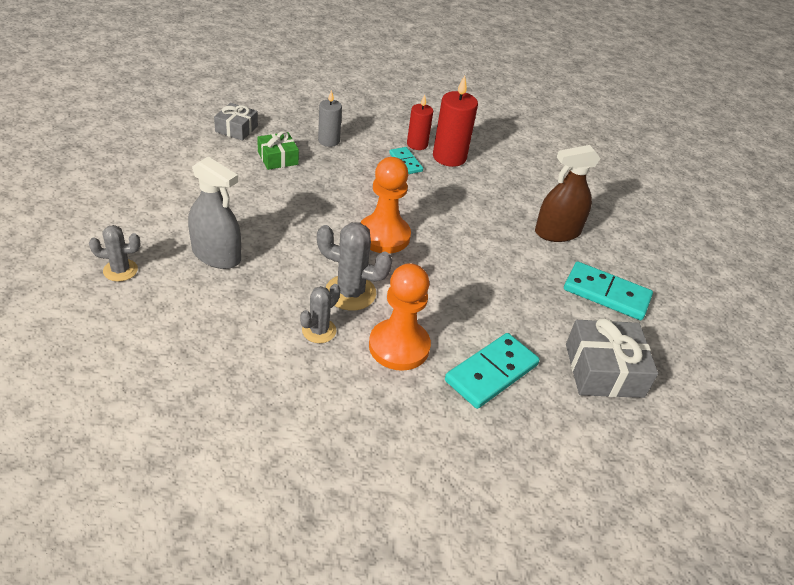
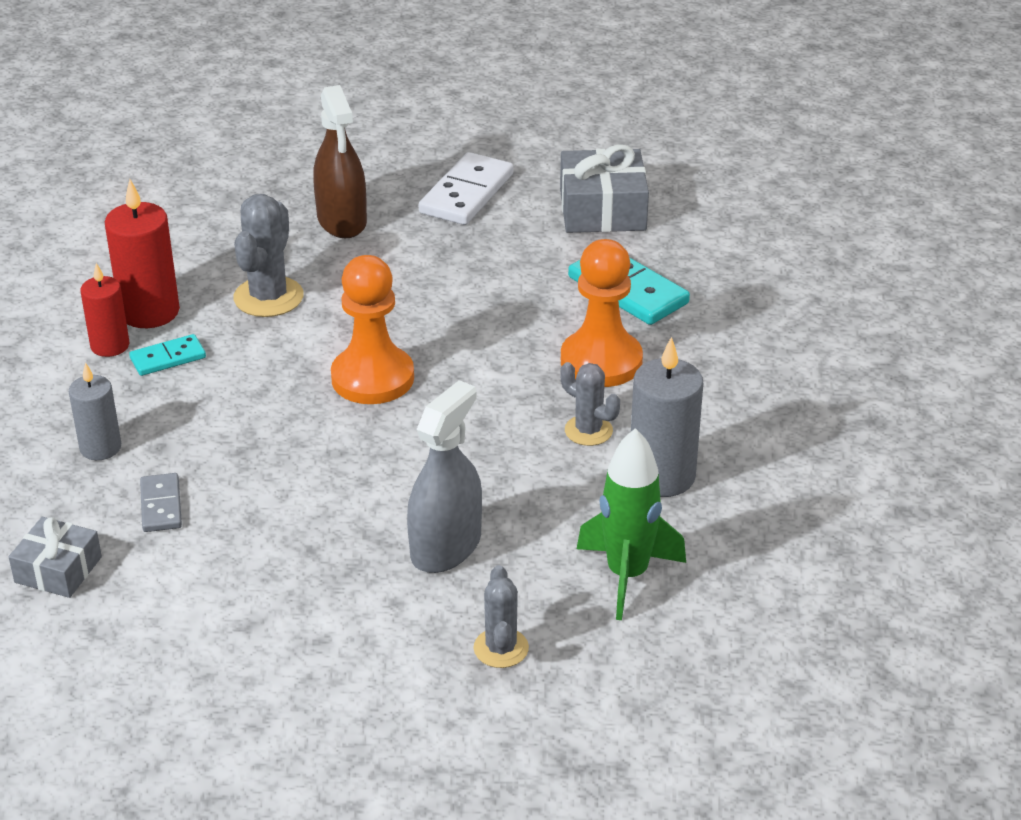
camera: 85 degrees left, 5 degrees down
(164, 333) = (627, 575): none -> green rocket
(262, 364) = (661, 476): none -> grey candle
(278, 158) = (161, 505): green gift -> grey domino
(350, 293) = (507, 406): grey cactus -> grey cactus (268, 297)
(606, 294) = (467, 194): turquoise domino -> white domino

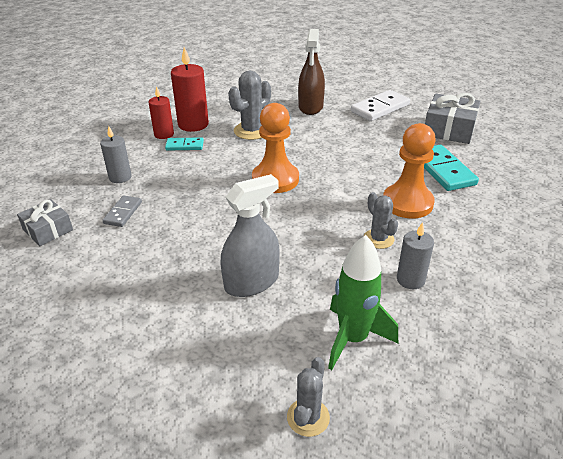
camera: 25 degrees right, 0 degrees up
(501, 648) = (241, 361): grey cactus -> grey cactus (308, 417)
(661, 476) = (410, 280): grey candle -> grey candle, size x0.63

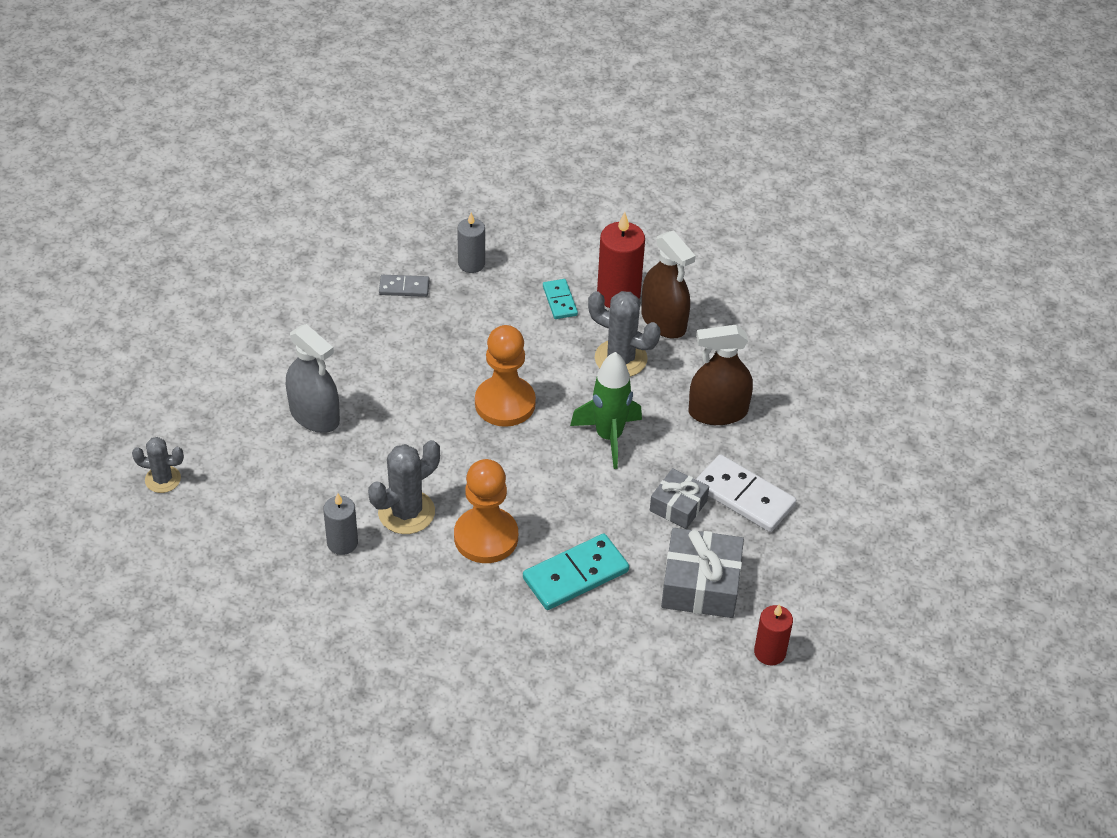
camera: 75 degrees right, 10 degrees up
(48, 230) = (362, 241): grey gift -> grey gift (678, 506)
(164, 134) = (582, 273): red candle -> red candle (769, 652)
(226, 113) = (663, 321): none -> brown spray bottle
(353, 339) = (251, 501): green rocket -> green rocket (609, 437)
(378, 239) = (406, 512): grey cactus -> grey cactus, size x1.58

